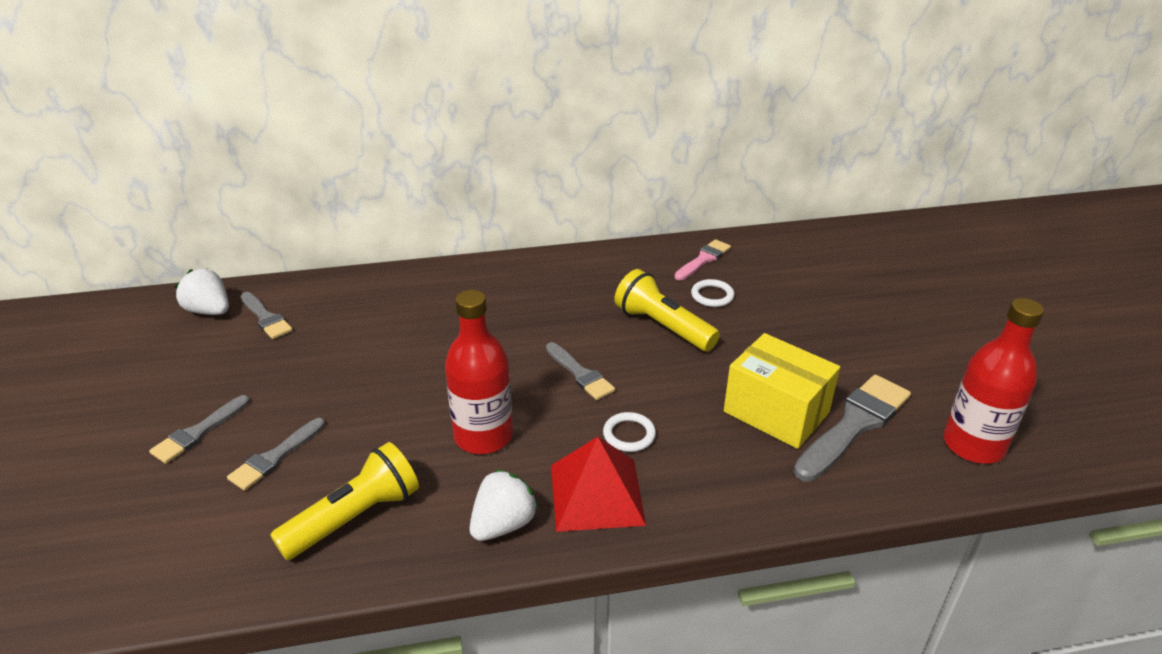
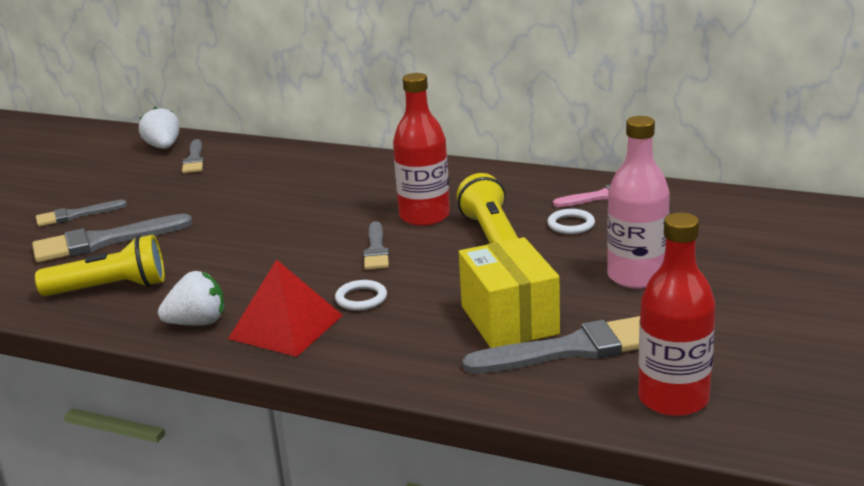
camera: 35 degrees right, 10 degrees down
(275, 457) = (103, 241): grey brush -> grey brush, size x1.68
(483, 436) = (251, 268): red bottle -> red bottle (424, 216)
(817, 333) = (636, 276): none -> pink bottle

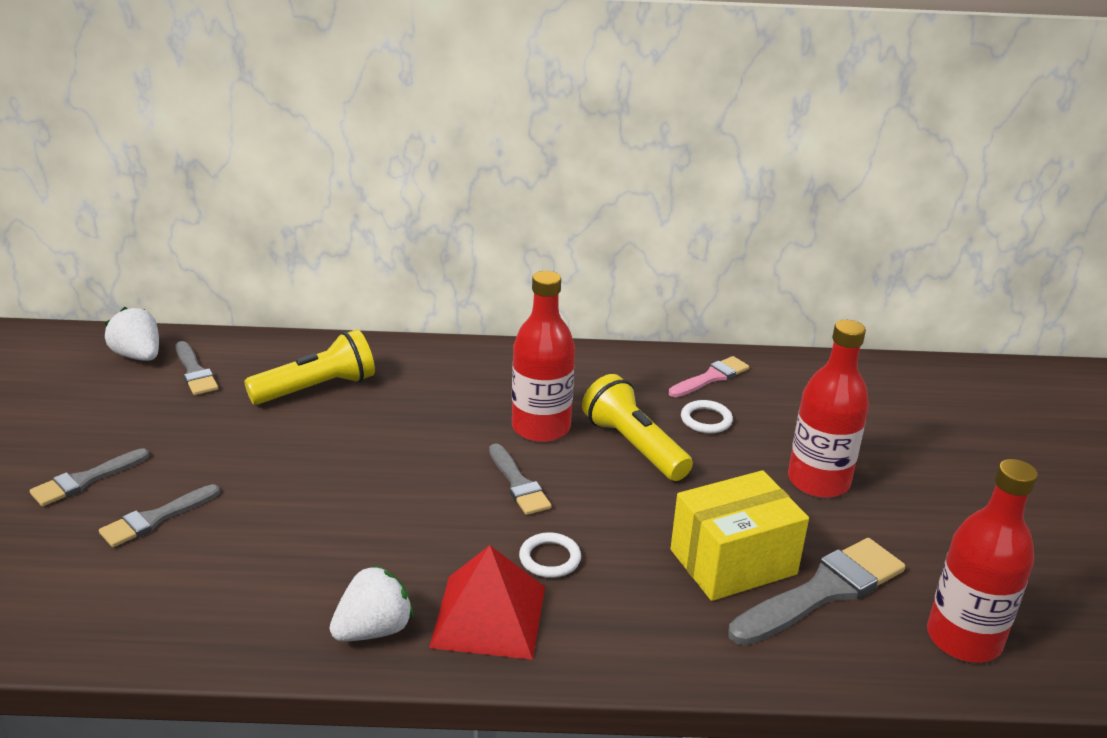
camera: 25 degrees left, 5 degrees up
(103, 241) = (155, 518): grey brush -> grey brush, size x0.60
(111, 288) = (218, 594): yellow flashlight -> yellow flashlight (317, 388)
(509, 320) = (733, 562): yellow box -> yellow box turned 75 degrees counterclockwise
(636, 276) = (818, 481): pink bottle -> red bottle

